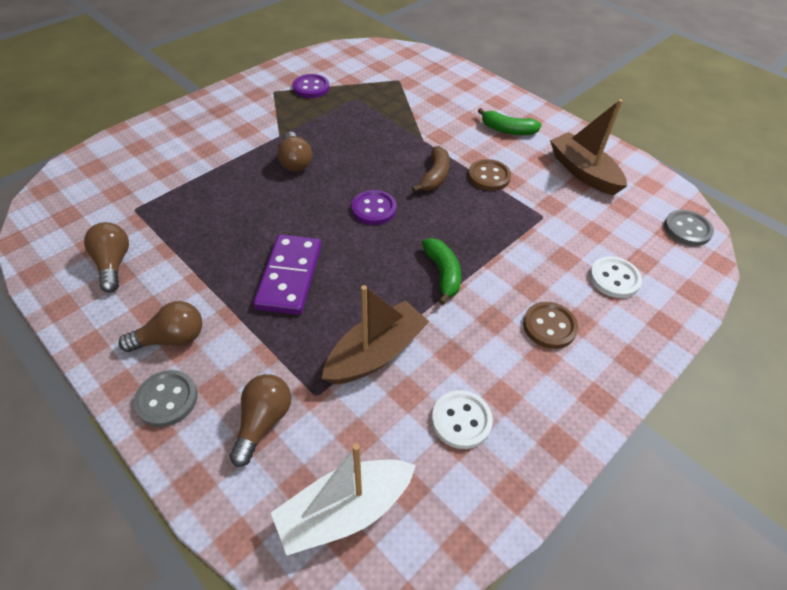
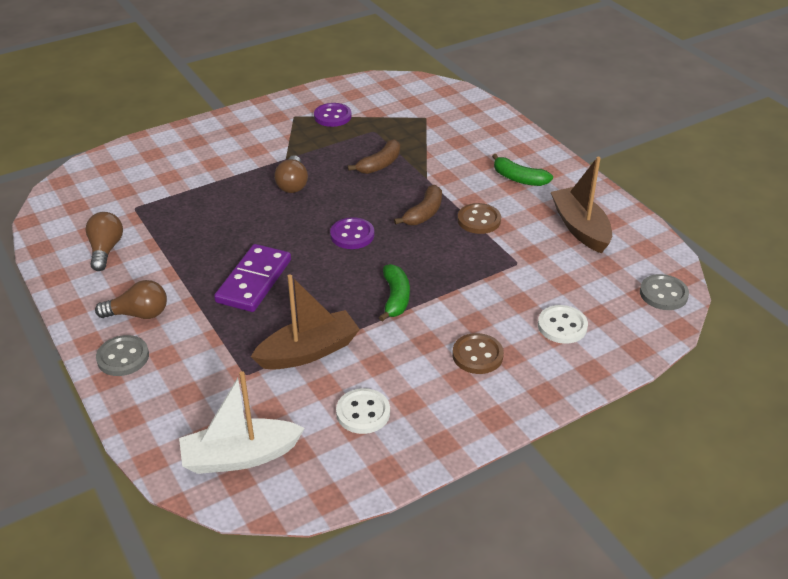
camera: 15 degrees right, 10 degrees down
(263, 422) = (195, 385): brown light bulb -> none
(373, 131) = (380, 164): none -> brown banana

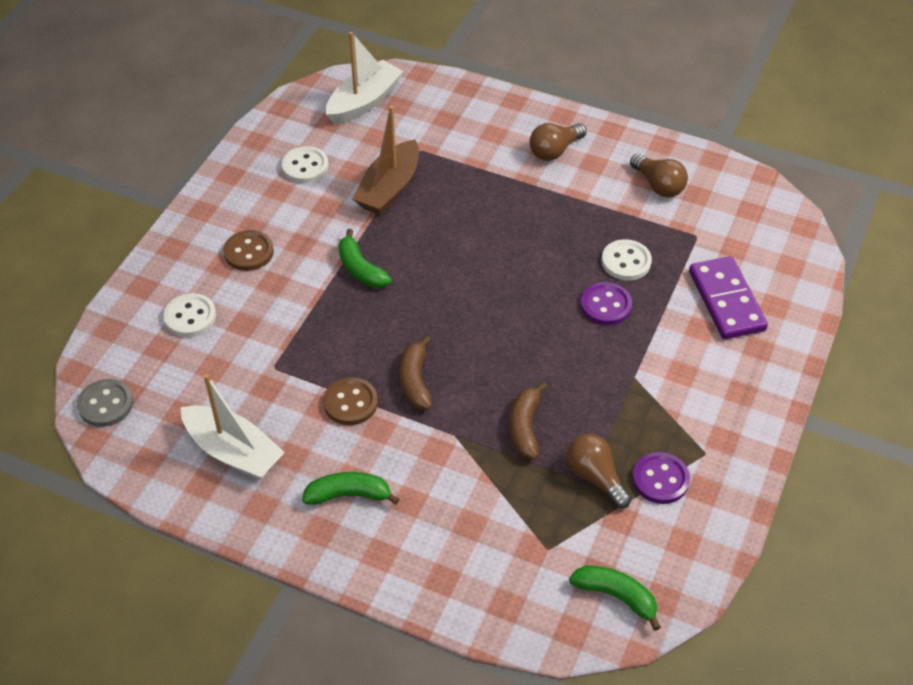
camera: 145 degrees right, 10 degrees up
(123, 357) = (522, 118): grey button -> none
(202, 215) = (626, 262): none -> white button
(254, 281) = (499, 222): purple domino -> purple domino (726, 301)
(292, 184) = (586, 345): brown light bulb -> brown light bulb (595, 477)
(352, 235) = (462, 315): purple button -> purple button (605, 305)
(410, 91) = (616, 596): none -> green banana
(580, 228) = (233, 451): brown boat -> white boat

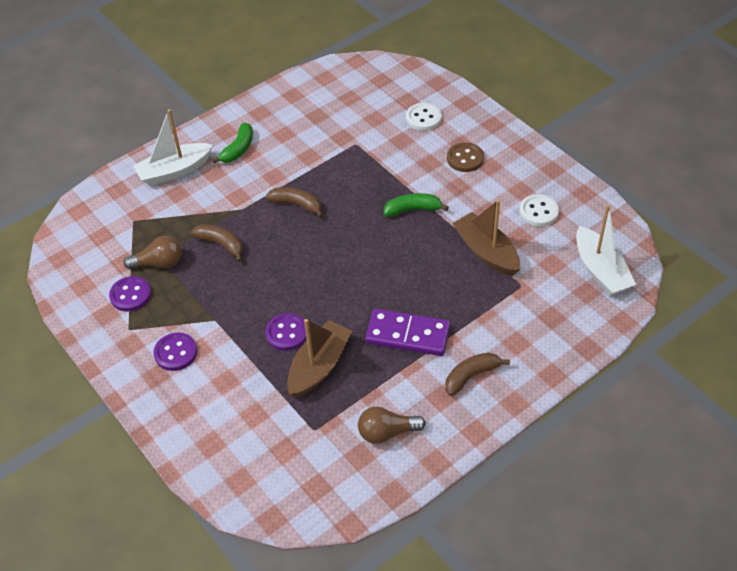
camera: 120 degrees right, 0 degrees up
(105, 404) = (377, 70): grey button -> none
(233, 451) = (305, 111): white boat -> white boat (174, 171)
(350, 403) = (302, 170): brown button -> none
(554, 151) = (471, 376): brown light bulb -> brown banana
(616, 596) = (79, 238): green banana -> none
(626, 262) = (319, 366): white button -> brown boat
(701, 390) = (175, 353): none -> purple button
(726, 301) = (237, 413): purple domino -> purple domino (407, 335)

